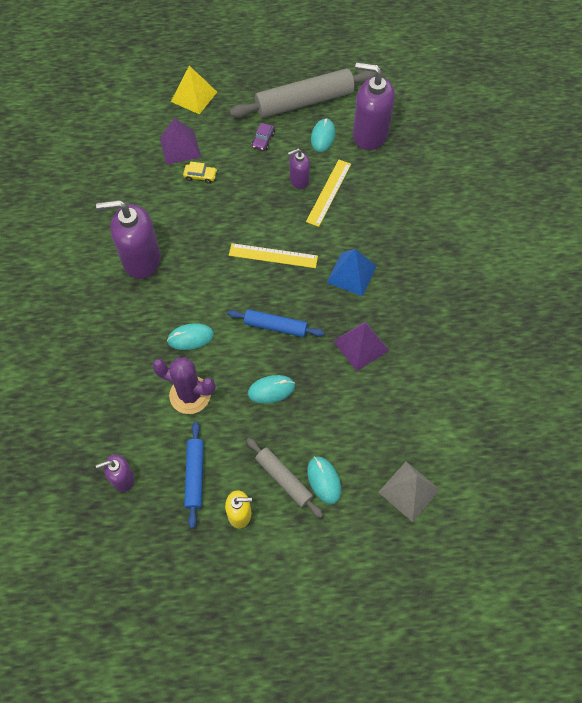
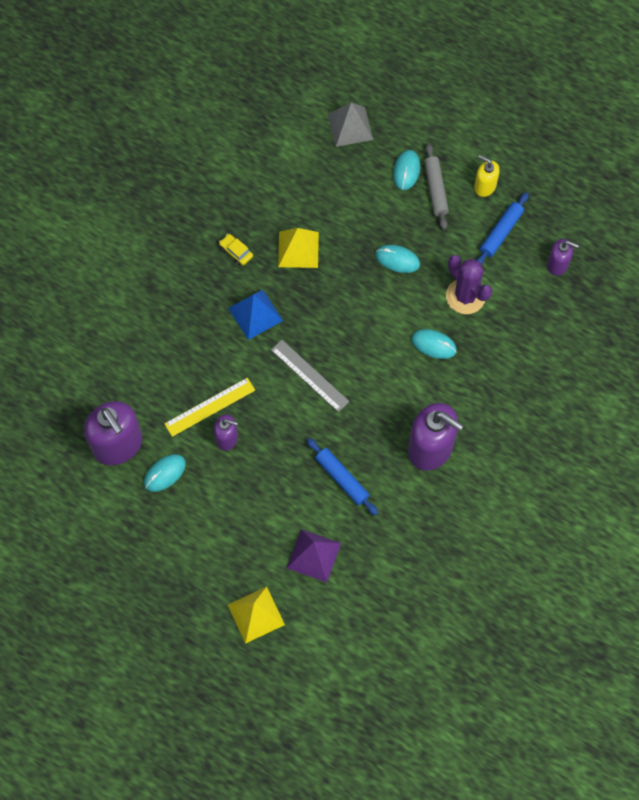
camera: 145 degrees left, 5 degrees up
(200, 176) = (317, 506): yellow car -> yellow car (236, 252)
(263, 140) = (226, 508): purple car -> none
(273, 255) = (309, 375): yellow ruler -> grey ruler
(275, 326) = (355, 309): blue rolling pin -> blue rolling pin (342, 479)
(304, 102) = (148, 529): grey rolling pin -> none
(361, 345) = (298, 249): purple pyramid -> yellow pyramid

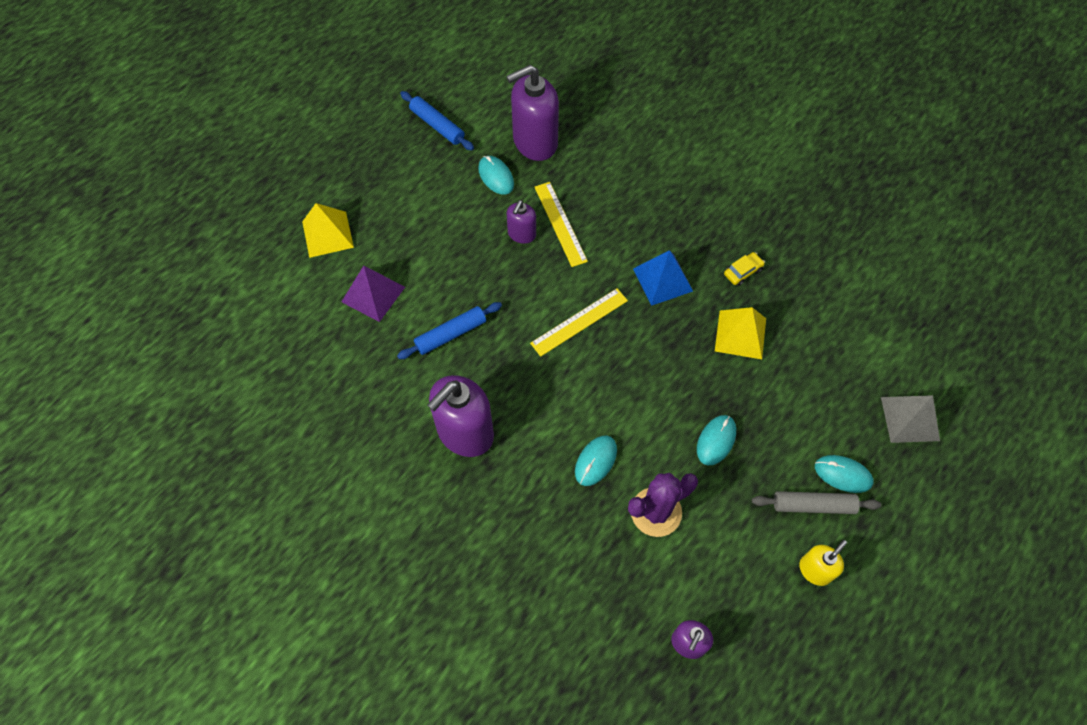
camera: 100 degrees right, 5 degrees down
(309, 375) = (579, 322): grey ruler -> yellow ruler
(501, 233) = (743, 577): blue rolling pin -> blue rolling pin (437, 125)

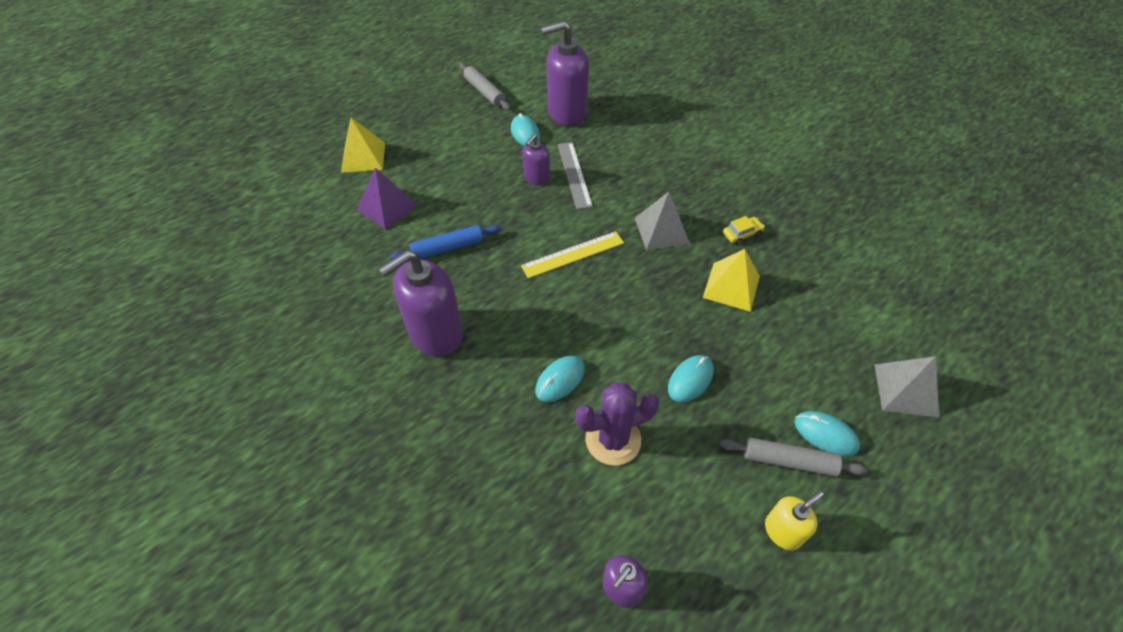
camera: 10 degrees right, 10 degrees down
(437, 125) = (484, 92): blue rolling pin -> grey rolling pin
(560, 223) = (574, 174): yellow ruler -> grey ruler
(662, 279) = (661, 230): blue pyramid -> grey pyramid

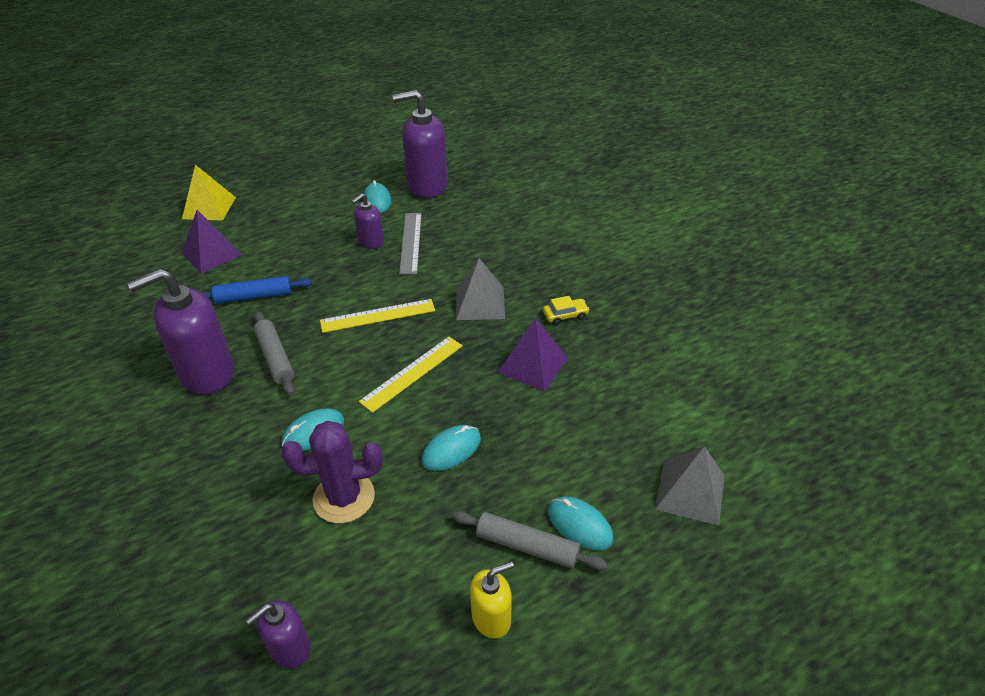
camera: 10 degrees right, 10 degrees down
(484, 92) = (353, 161): grey rolling pin -> grey rolling pin (275, 358)
(627, 308) = (412, 373): none -> yellow ruler
(731, 286) = (533, 365): yellow pyramid -> purple pyramid

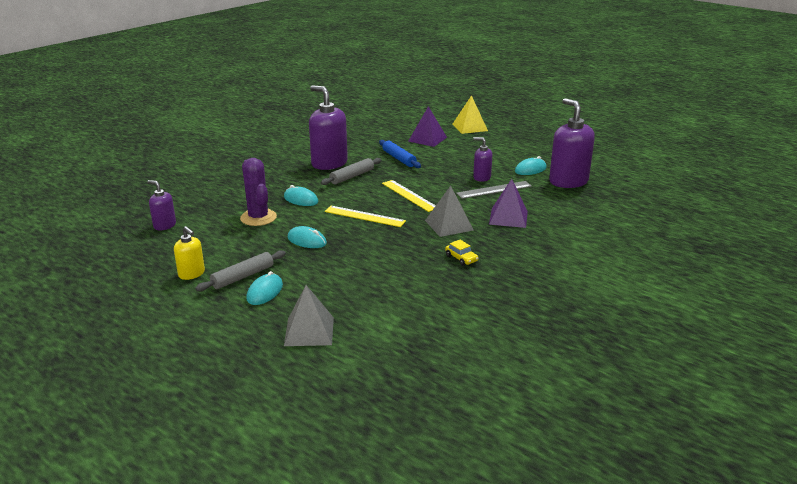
camera: 70 degrees right, 15 degrees down
(527, 546) = (243, 277): grey rolling pin -> grey rolling pin turned 45 degrees clockwise
(533, 365) = (399, 254): purple pyramid -> purple pyramid (508, 217)

